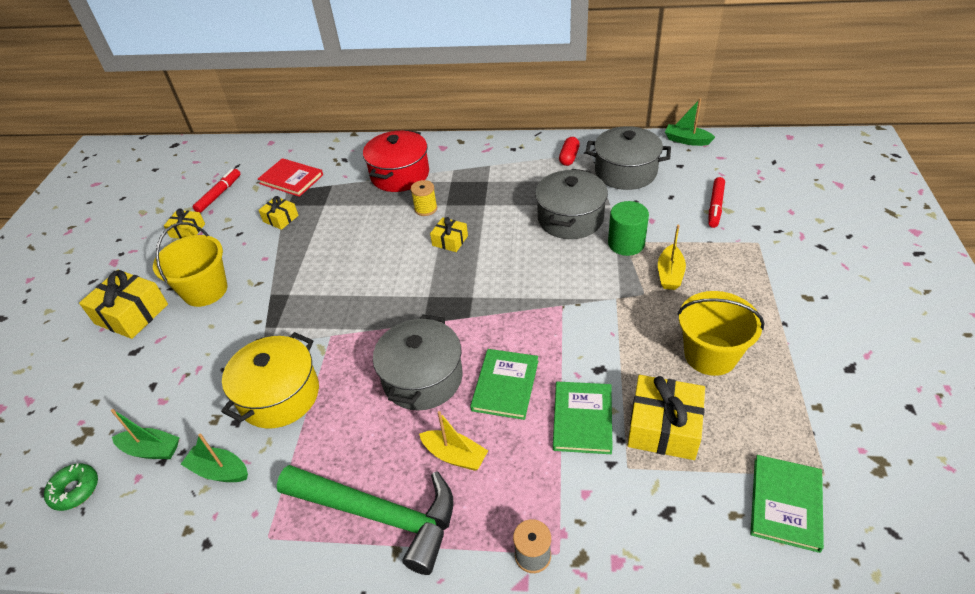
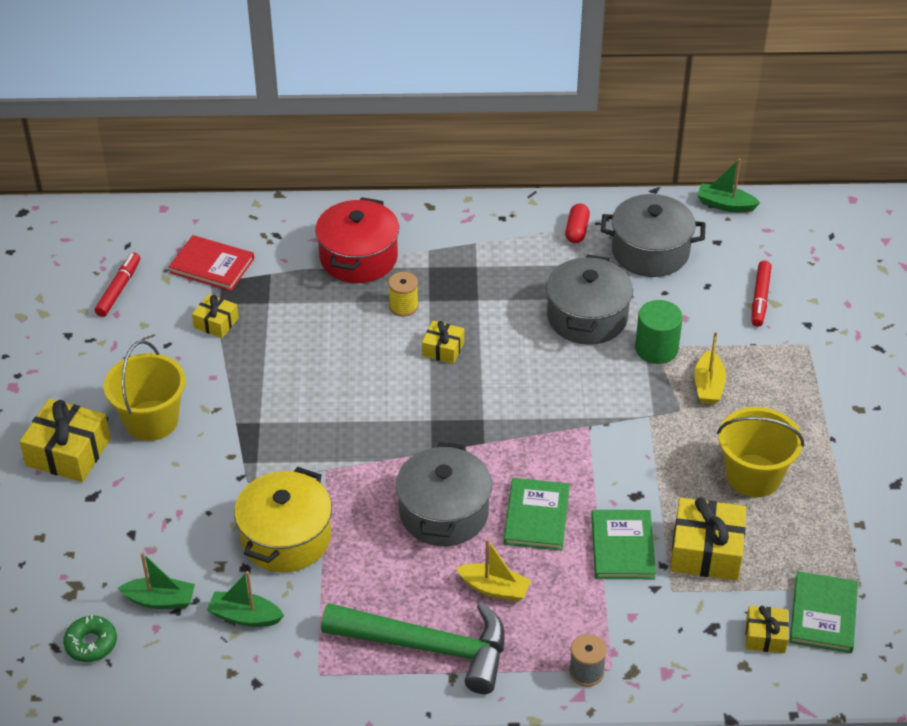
camera: 10 degrees left, 0 degrees up
(187, 230) = (95, 342): yellow gift -> yellow gift (765, 636)

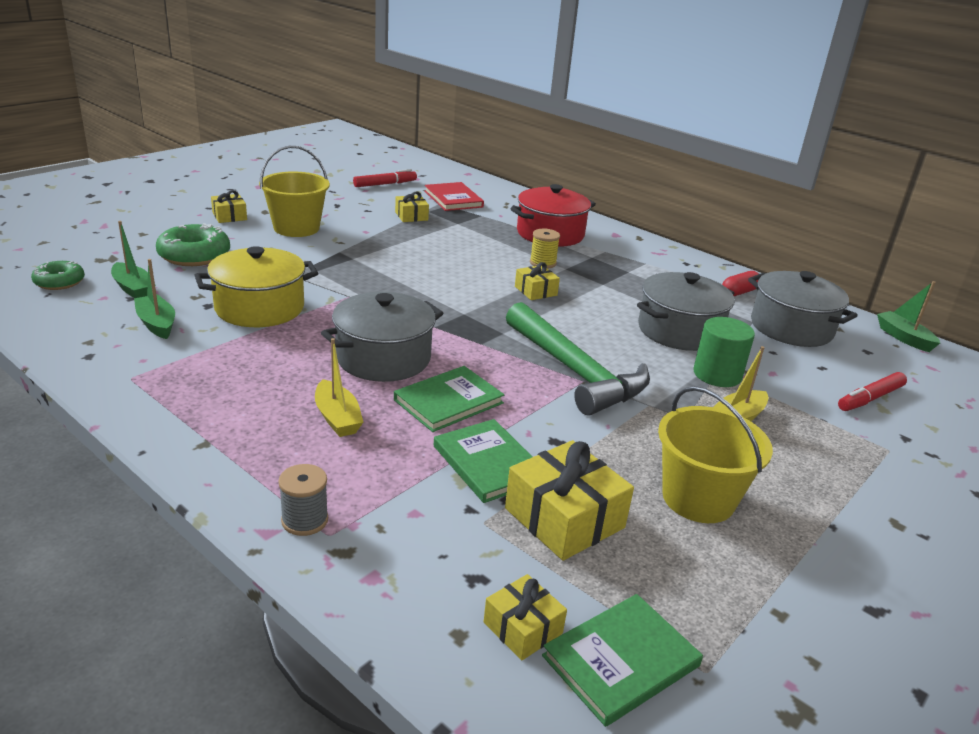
camera: 40 degrees right, 15 degrees down
(68, 452) = (229, 216): yellow gift -> yellow gift, size x0.56
(133, 525) = (194, 255): none -> green donut
(427, 647) = (224, 415): green hammer -> green hammer (574, 372)
(622, 547) = (488, 463): green book -> green book turned 75 degrees counterclockwise

